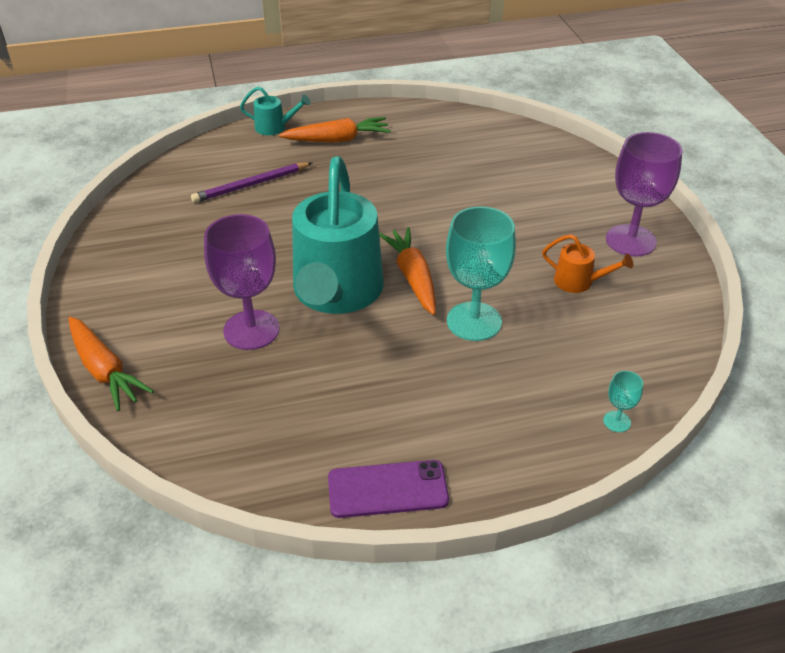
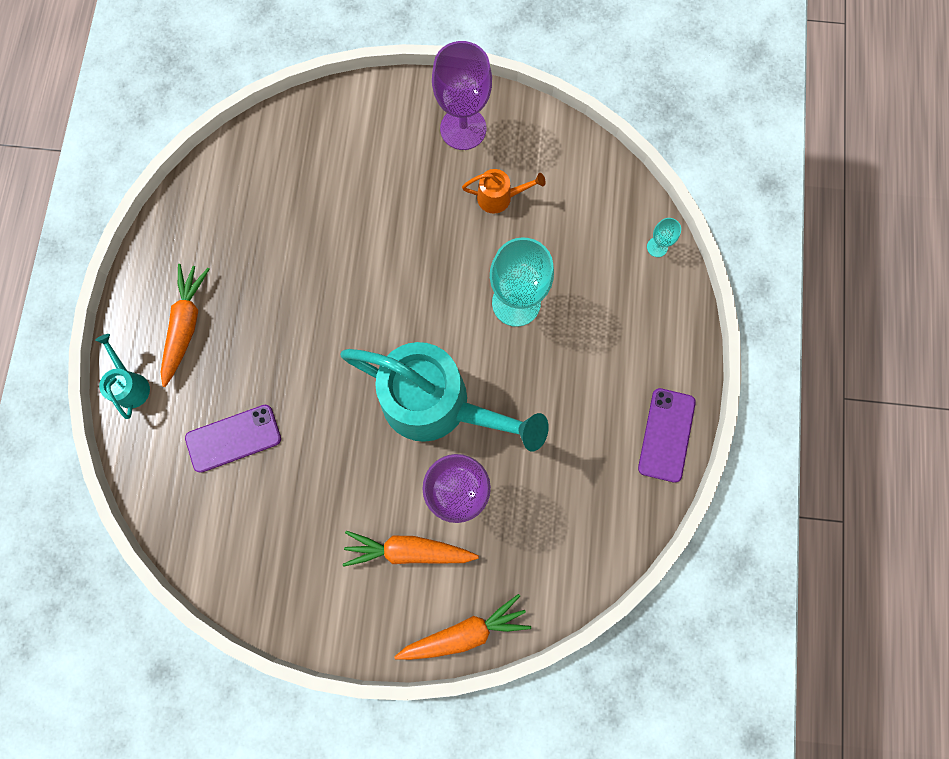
camera: 70 degrees left, 35 degrees up
(251, 185) = (233, 438): purple pencil -> purple phone
(275, 127) = (130, 384): turquoise watering can -> turquoise watering can turned 45 degrees counterclockwise
(412, 277) = (441, 331): orange carrot -> orange carrot (408, 550)
(579, 282) = (500, 197): orange watering can -> orange watering can turned 45 degrees clockwise

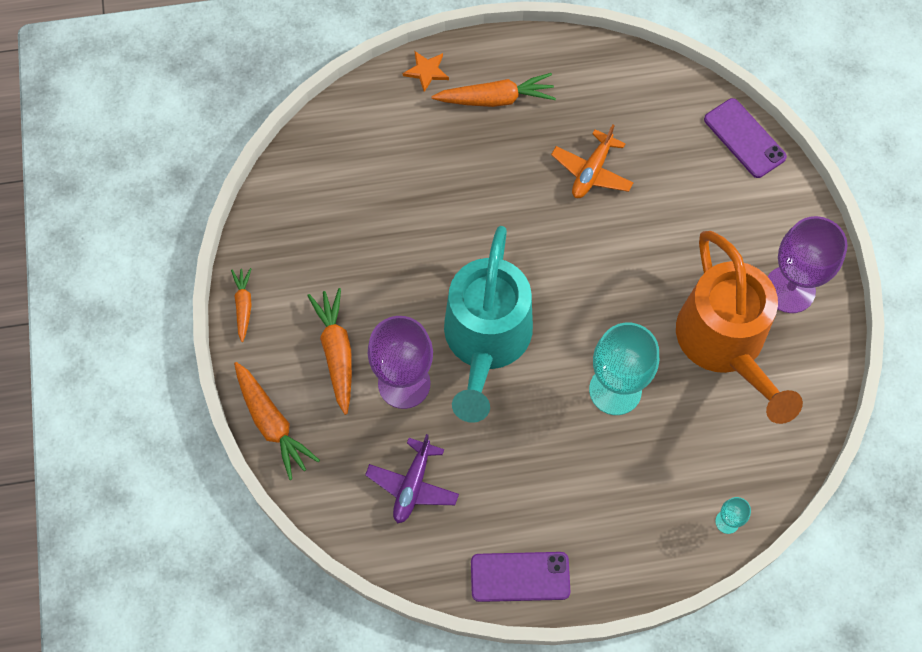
camera: 75 degrees right, 10 degrees down
(130, 384) = (426, 71): turquoise watering can -> orange star
(233, 438) = (401, 170): purple phone -> purple phone (744, 138)
(295, 259) = (591, 171): none -> orange plane
(332, 634) = (243, 306): none -> orange carrot
(500, 197) = (725, 345): orange watering can -> orange watering can, size x2.41
(560, 509) = (412, 485): none -> purple plane

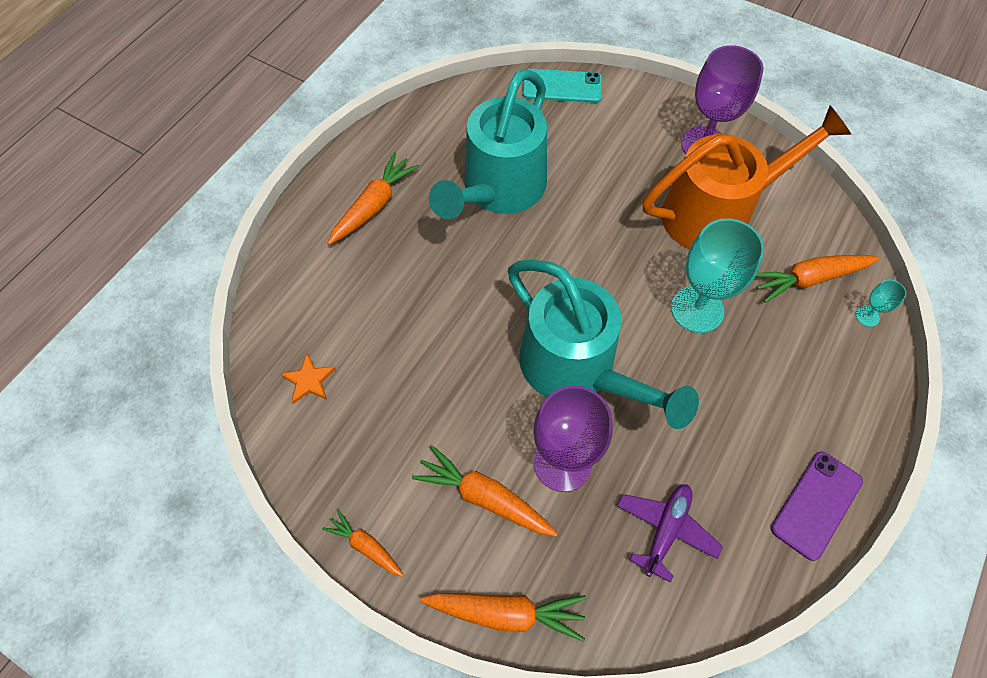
camera: 50 degrees left, 5 degrees down
(412, 485) = (666, 530): purple plane -> purple plane turned 120 degrees counterclockwise
(426, 71) = (299, 233): orange star -> orange star (309, 380)
(591, 171) = (498, 191): orange plane -> turquoise watering can
(723, 456) = (809, 279): none -> orange carrot
(725, 345) = (717, 212): orange watering can -> orange watering can turned 45 degrees counterclockwise
(744, 138) = (562, 86): purple phone -> turquoise phone

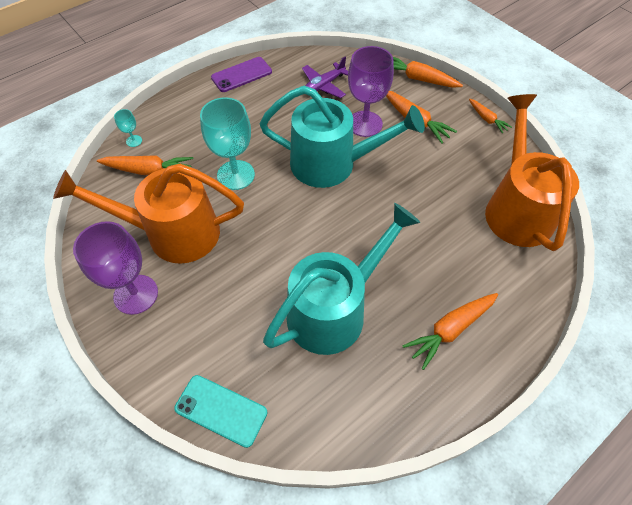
camera: 160 degrees left, 5 degrees down
(309, 380) = (516, 208): orange star -> orange watering can
(578, 370) = (333, 164): turquoise watering can -> turquoise watering can turned 120 degrees clockwise

